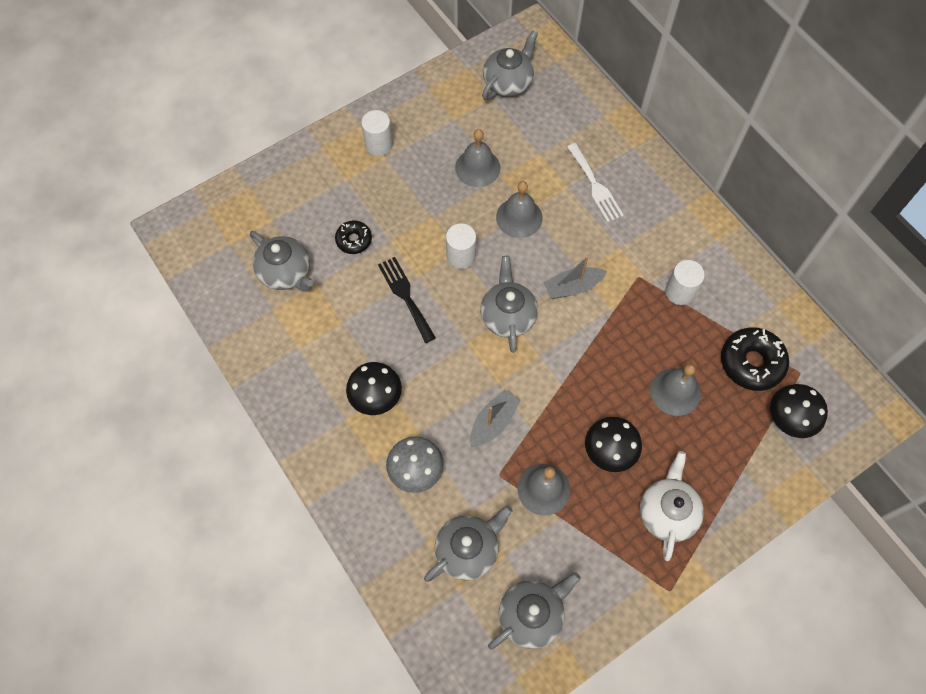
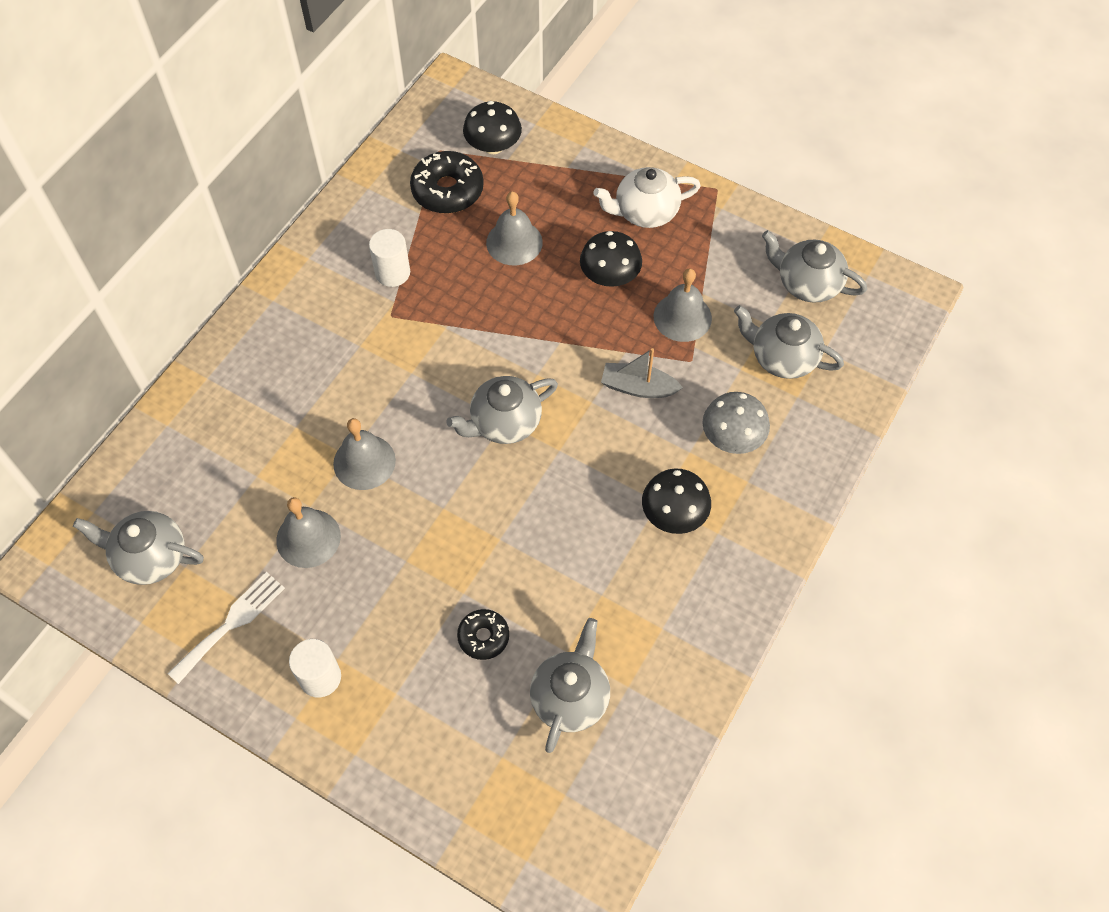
camera: 115 degrees left, 5 degrees down
(406, 296) = (532, 540): black fork -> none
(461, 256) = (448, 503): white cylinder -> none
(572, 287) = (435, 373): grey boat -> none
(595, 186) = (283, 398): white fork -> white fork (231, 624)

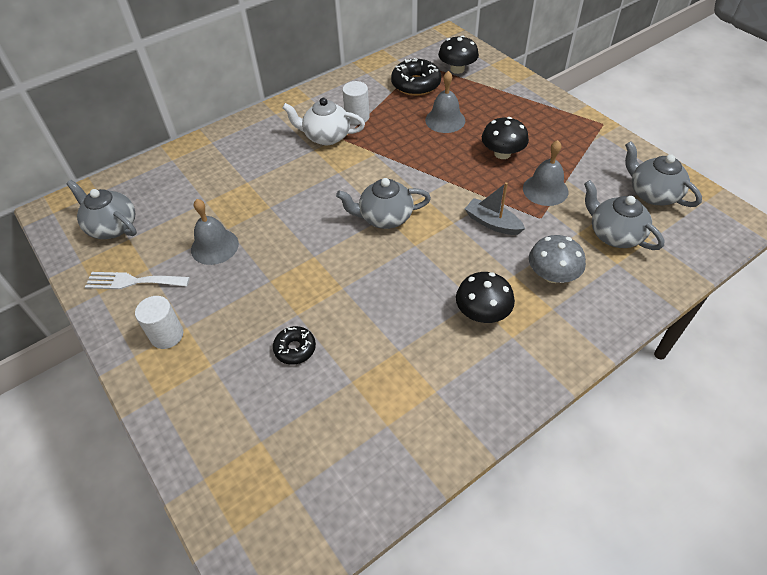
camera: 25 degrees right, 10 degrees down
(231, 624) = (133, 281): white fork -> white fork turned 150 degrees counterclockwise
(364, 462) = (278, 213): grey bell -> none
(570, 697) = (337, 416): grey teapot -> none
(645, 212) = (544, 124): white teapot -> white teapot (326, 137)

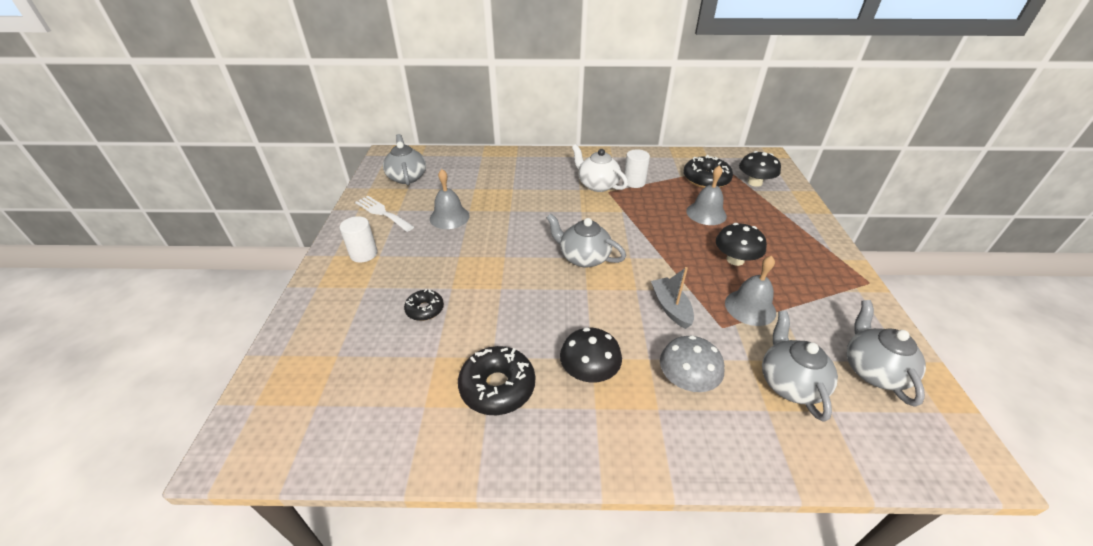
camera: 35 degrees right, 10 degrees down
(427, 370) = (497, 387): none -> black donut

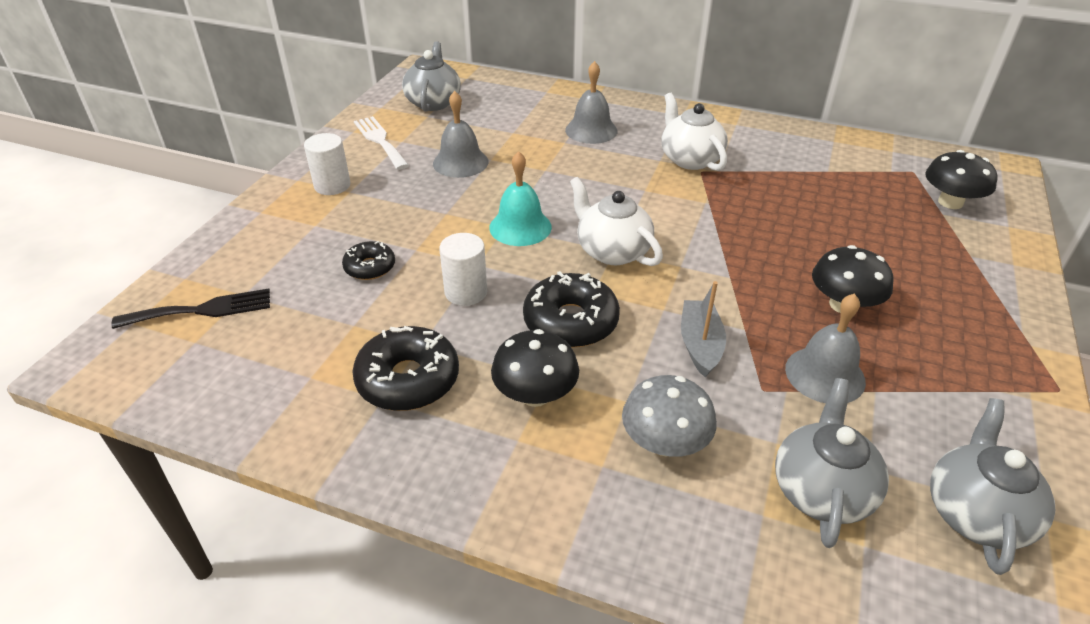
camera: 20 degrees right, 0 degrees up
(309, 378) = (201, 310): none -> black fork
(515, 254) = (520, 227): none -> turquoise bell
(583, 257) = (612, 251): grey teapot -> white teapot
(634, 182) = (749, 165): white cylinder -> white cylinder (466, 292)
(706, 179) = (868, 182): black donut -> black donut (570, 322)
(706, 213) = (837, 230): grey bell -> grey bell (591, 130)

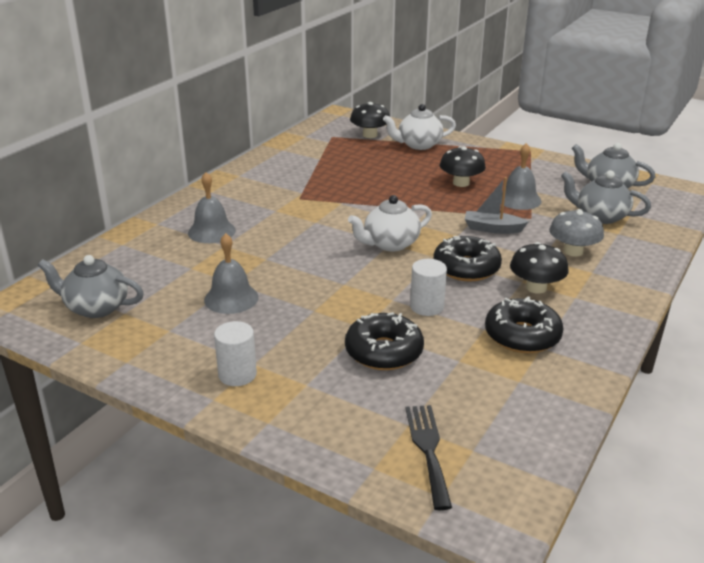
camera: 80 degrees left, 10 degrees down
(370, 267) = (384, 352): black donut -> black donut, size x1.70
(380, 141) = (160, 343): white fork -> none
(520, 227) = (347, 277): turquoise bell -> none
(690, 159) = (281, 199): white teapot -> white teapot (418, 145)

